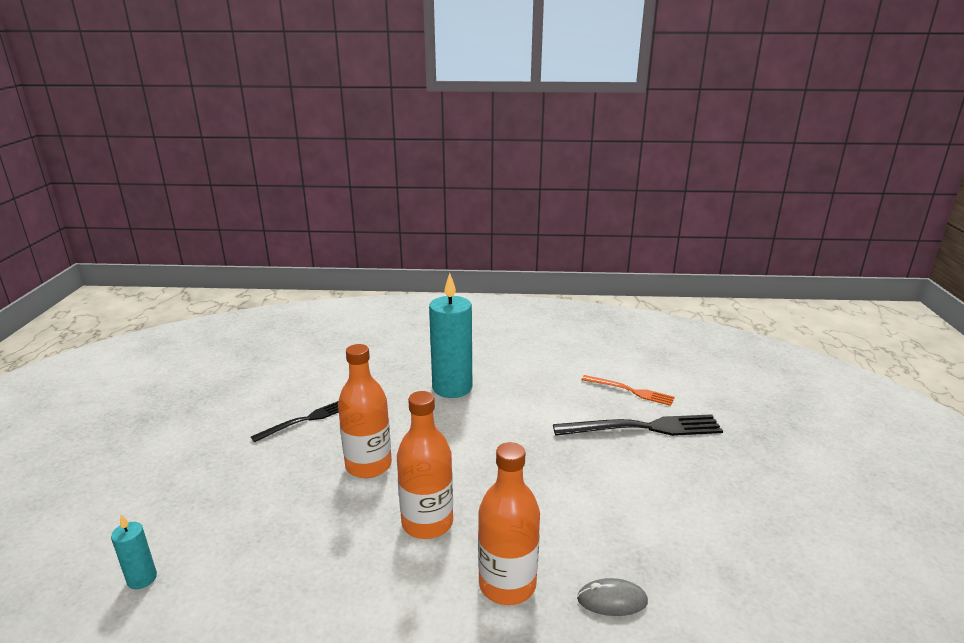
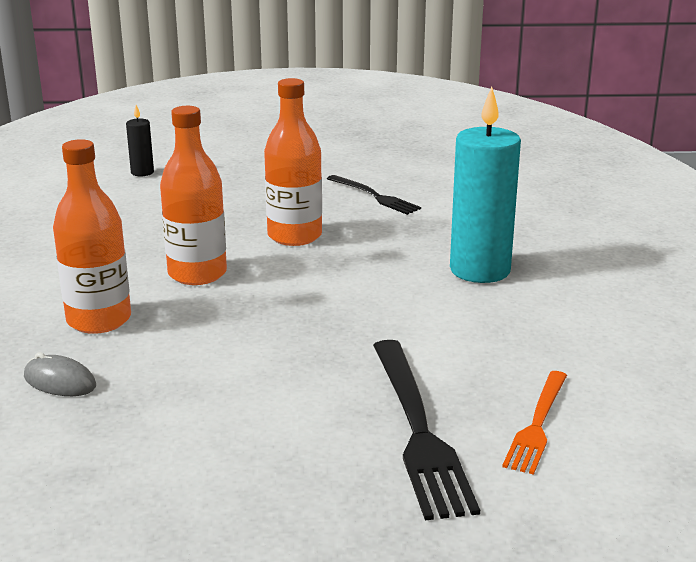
camera: 85 degrees right, 0 degrees up
(142, 578) = (142, 172): turquoise candle -> black candle
(612, 600) = (60, 381): grey mouse -> grey mouse turned 60 degrees counterclockwise

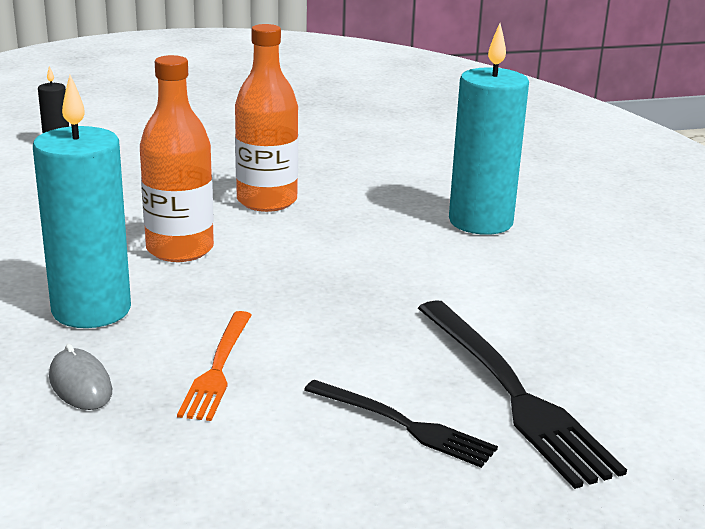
camera: 15 degrees left, 0 degrees up
(60, 381) = (80, 384): grey mouse -> grey mouse turned 45 degrees clockwise
(99, 320) = (91, 310): orange bottle -> turquoise candle
(374, 196) = (329, 154): black fork -> black fork (403, 425)
(537, 424) = (628, 373): orange fork -> orange fork (218, 368)

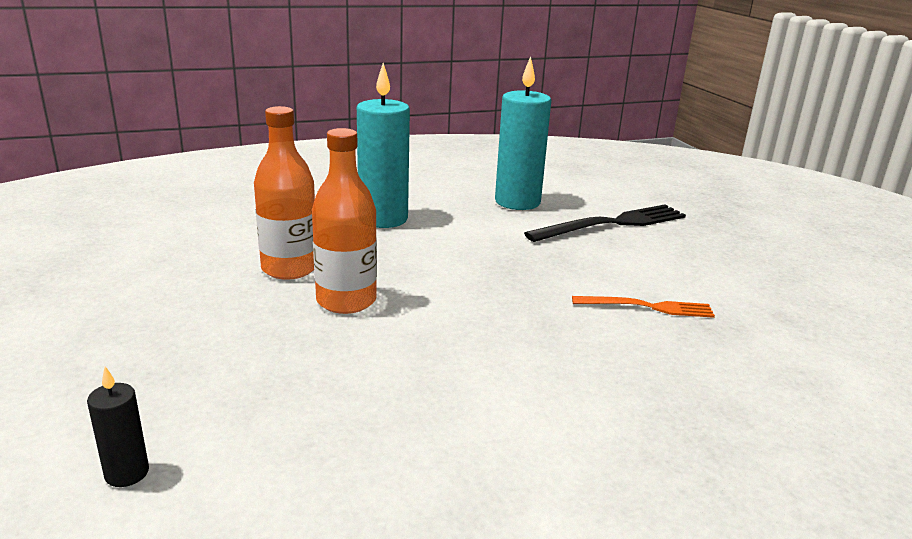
camera: 95 degrees left, 0 degrees up
(80, 384) = (707, 359): grey mouse -> none
(91, 310) = (598, 369): turquoise candle -> turquoise candle (517, 202)
(180, 249) = (465, 337): orange bottle -> orange bottle (289, 268)
(403, 425) = (665, 251): black fork -> none

